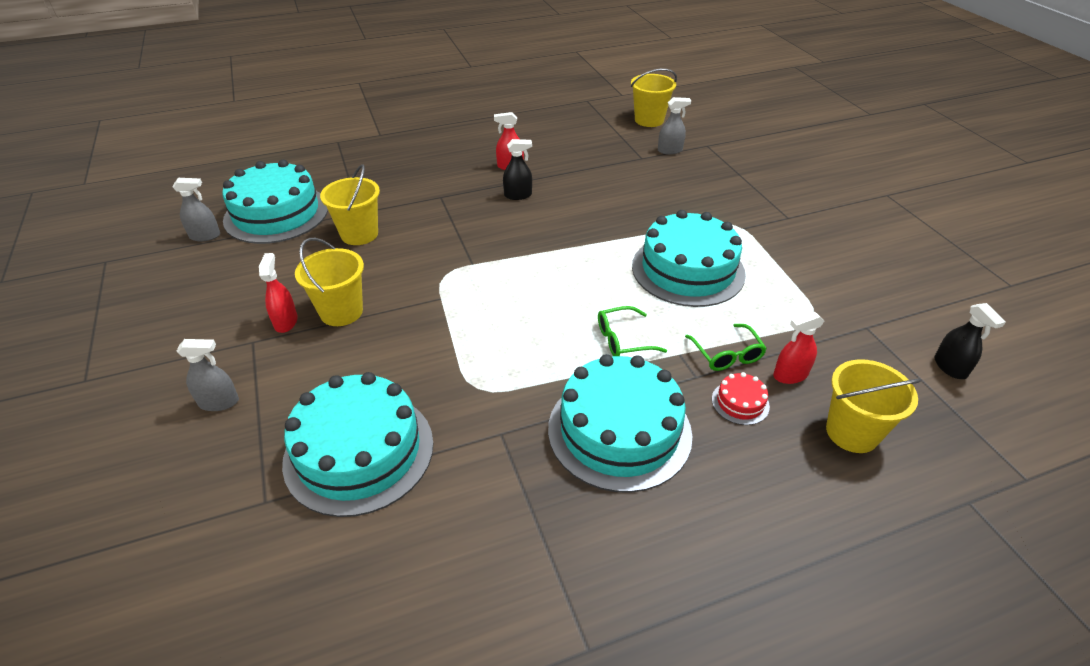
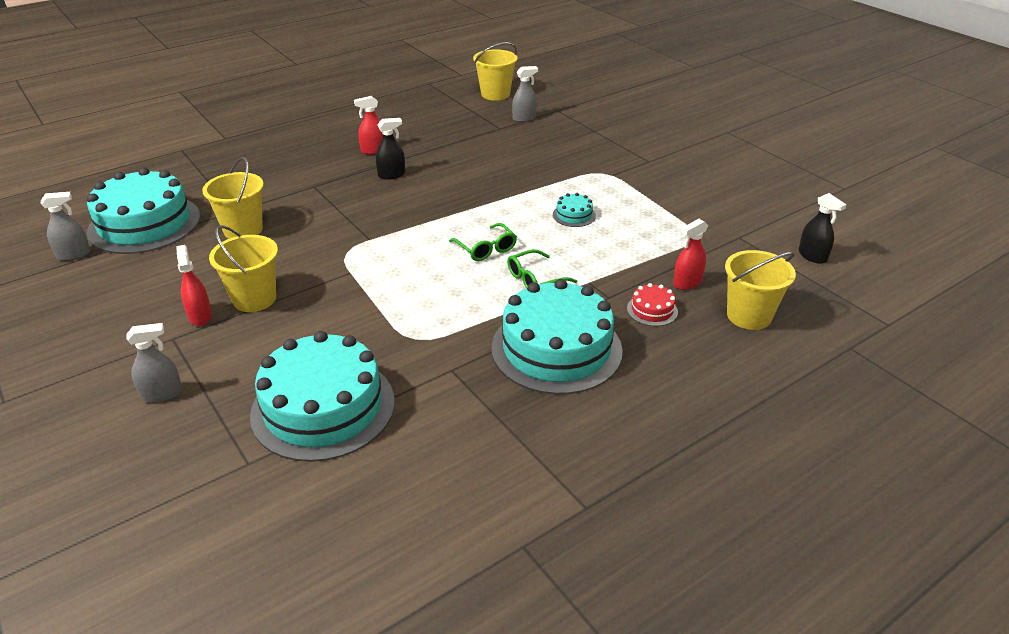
camera: 15 degrees left, 5 degrees down
(688, 270) = (574, 215): turquoise cake -> turquoise cake, size x0.41
(727, 354) = (629, 276): green glasses -> green glasses (486, 249)

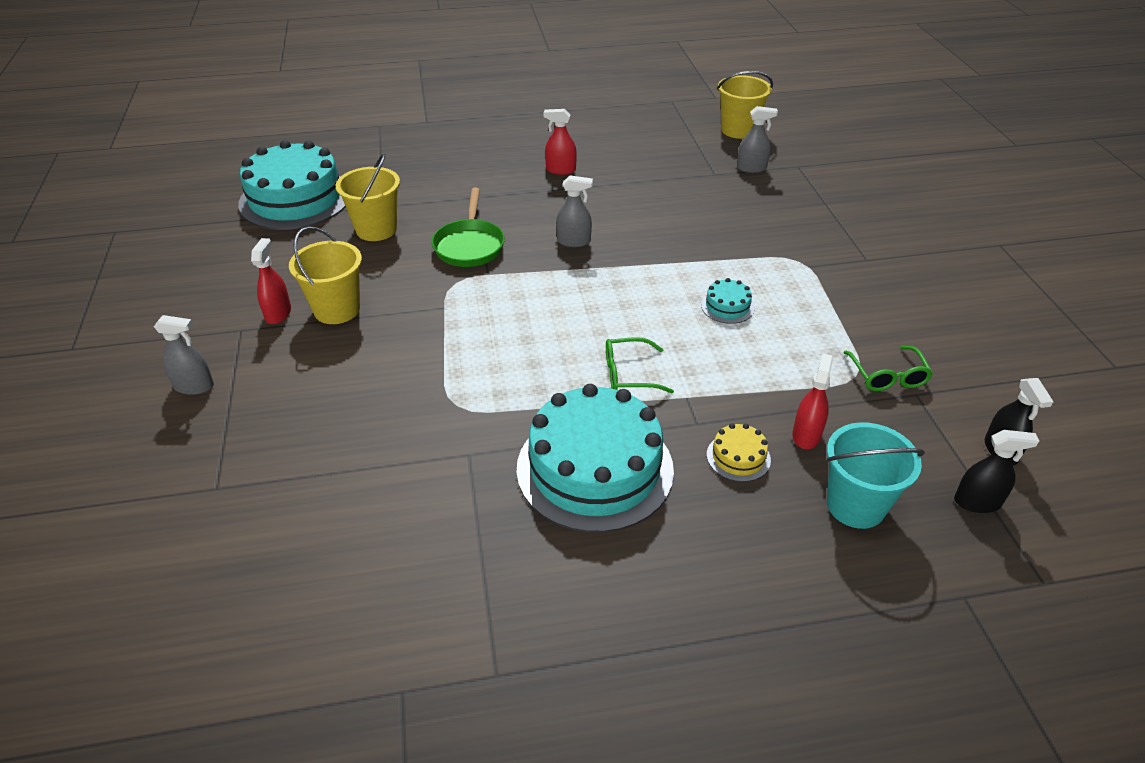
camera: 25 degrees right, 5 degrees up
(74, 254) = (217, 215): grey spray bottle -> grey spray bottle (574, 241)
(323, 407) = (319, 452): turquoise cake -> none
(337, 222) = (469, 245): none -> green pan
(391, 175) = (560, 203): black spray bottle -> black spray bottle (977, 502)
(486, 249) = (600, 320): green glasses -> green glasses (887, 376)
(652, 310) = (738, 457): red cake -> yellow cake
(687, 283) = (806, 435): red spray bottle -> red spray bottle turned 120 degrees clockwise
(749, 316) = (855, 505): yellow bucket -> turquoise bucket

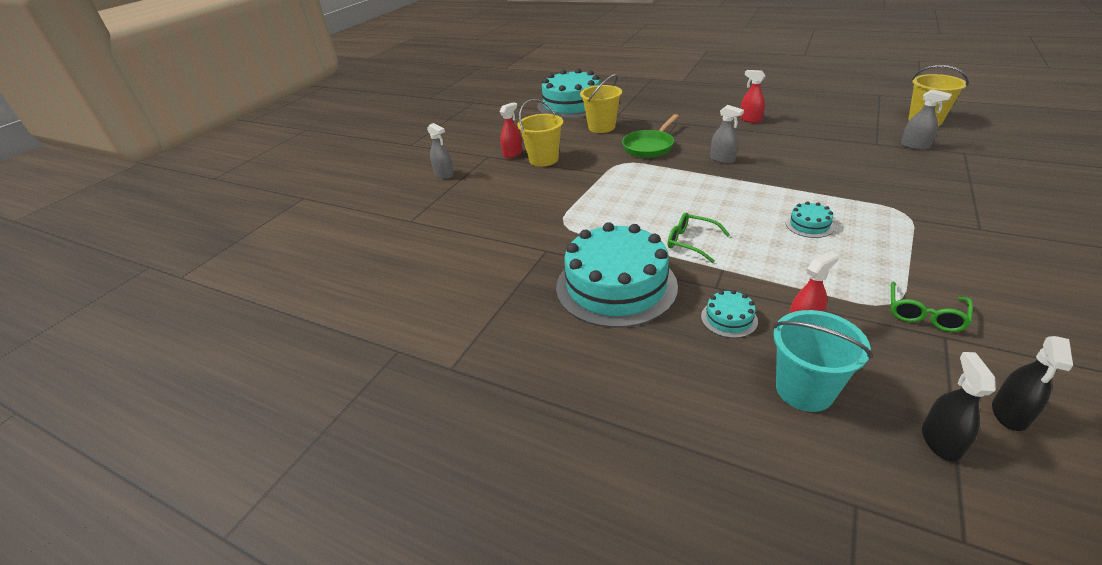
camera: 40 degrees right, 5 degrees down
(738, 457) = (729, 318): yellow cake -> turquoise cake
(977, 502) = (940, 441): black spray bottle -> black spray bottle turned 120 degrees counterclockwise

